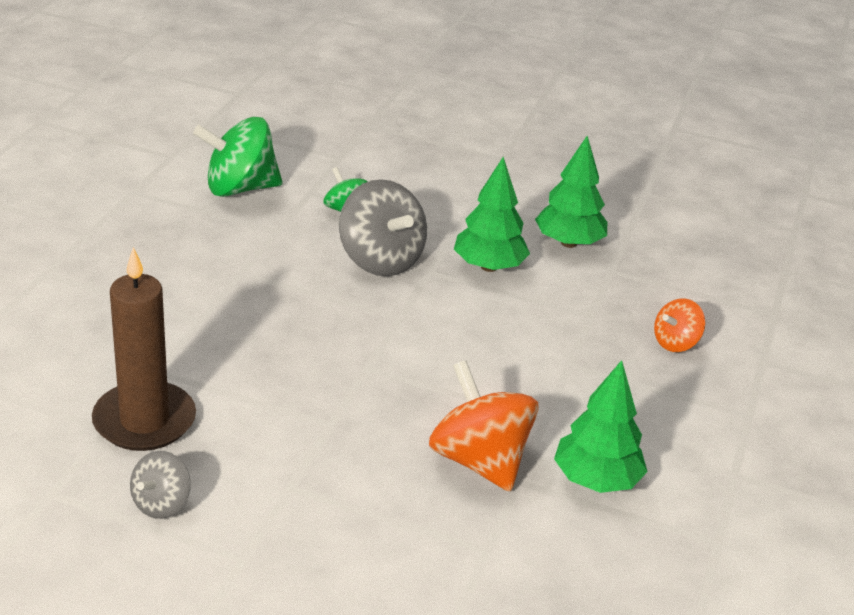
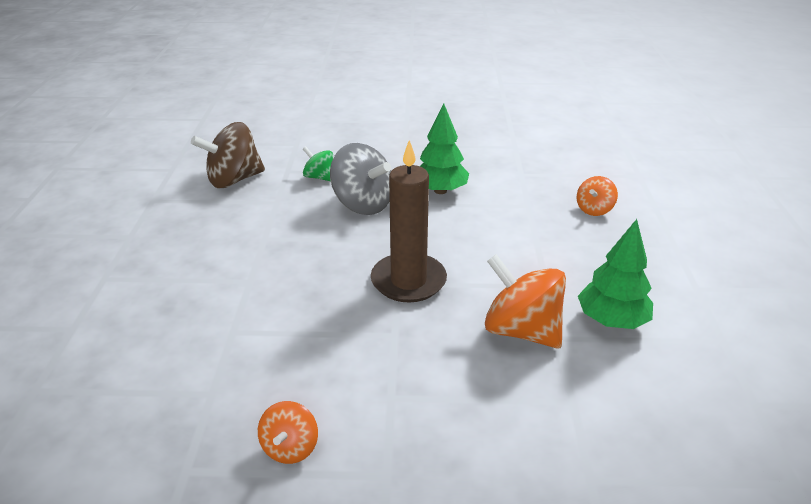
camera: 15 degrees left, 0 degrees up
(144, 421) = (241, 377): brown candle -> brown candle (408, 281)
(161, 503) = (290, 447): grey spinning top -> orange spinning top
(240, 188) = (234, 180): green spinning top -> brown spinning top
(569, 243) = (482, 163): green tree -> none

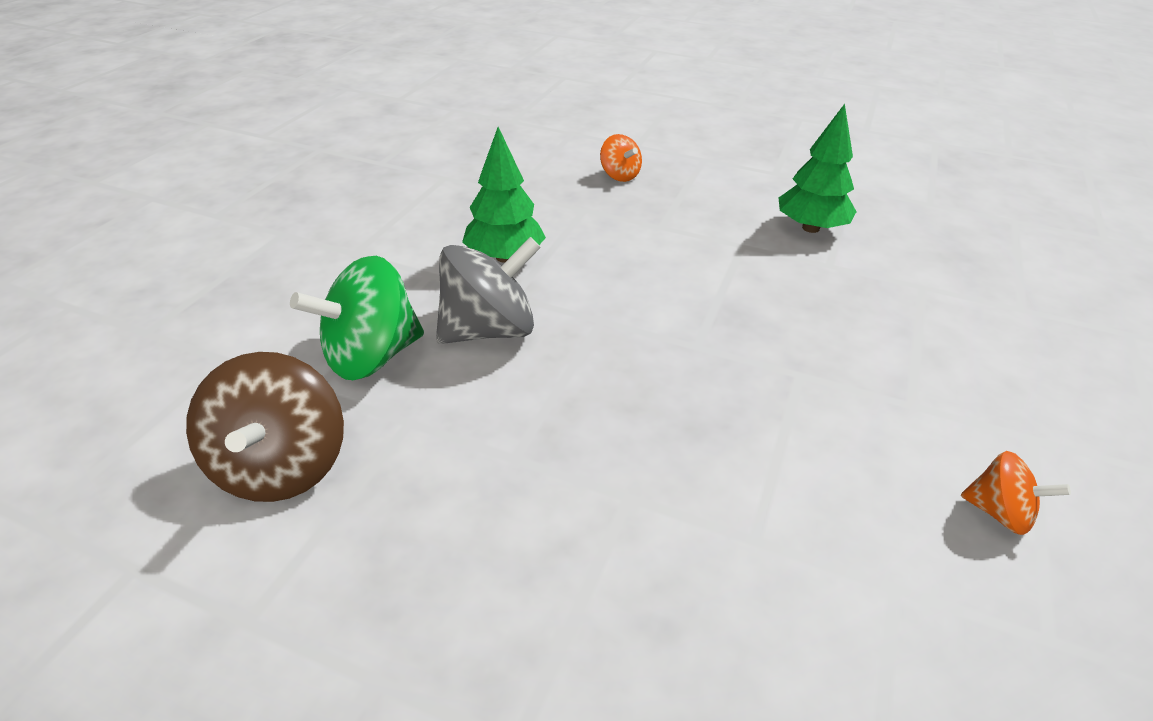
camera: 70 degrees left, 5 degrees up
(319, 177) = (371, 356): green spinning top -> green spinning top, size x1.84
(408, 281) = (696, 335): brown candle -> none
(521, 330) = (814, 282): orange spinning top -> none

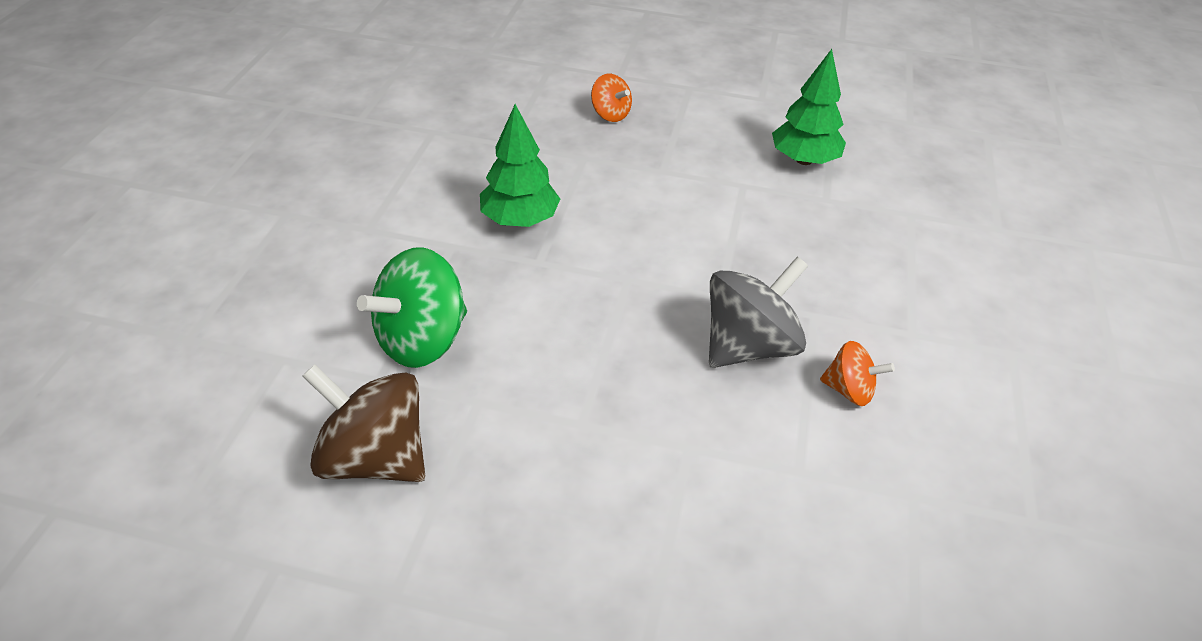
camera: 10 degrees left, 5 degrees up
(282, 466) = (375, 457): brown spinning top -> brown spinning top turned 135 degrees clockwise
(489, 330) = (526, 301): grey spinning top -> grey spinning top (748, 346)
(999, 512) = (989, 423): orange spinning top -> orange spinning top (849, 390)

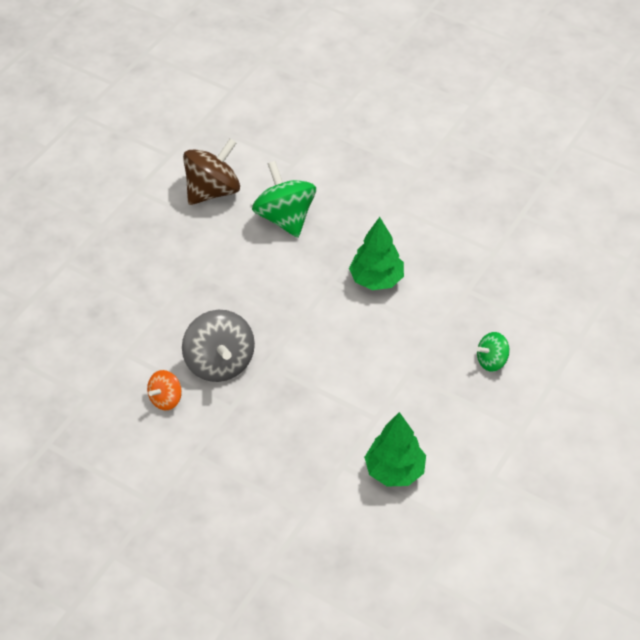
camera: 110 degrees right, 5 degrees up
(610, 114) = (491, 361): orange spinning top -> green spinning top

